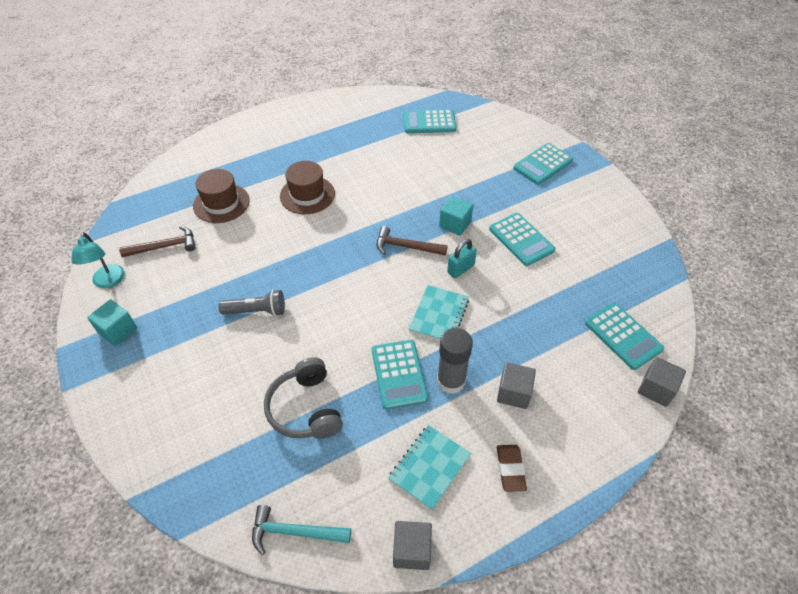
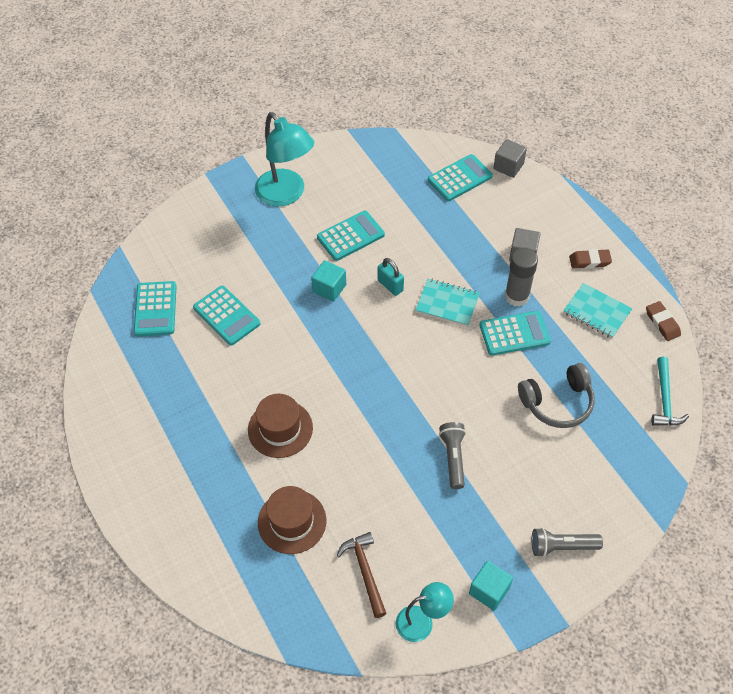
camera: 90 degrees left, 5 degrees up
(140, 394) = (562, 546): none -> grey flashlight
(406, 247) = (361, 330): brown hammer -> none
(412, 550) = (662, 323): grey cube -> brown eraser
(542, 164) = (240, 210): turquoise calculator -> turquoise calculator (226, 316)
(567, 193) = (286, 195): none -> turquoise lamp

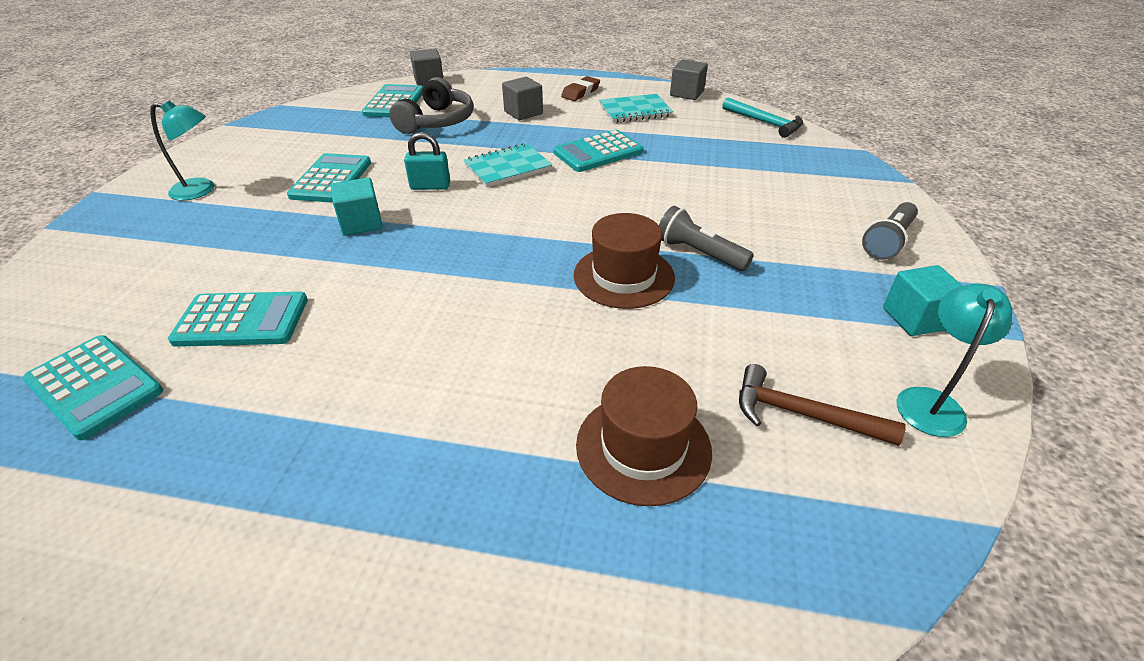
camera: 50 degrees left, 15 degrees down
(280, 429) = (479, 369): brown hat -> brown hat (624, 276)
(286, 195) = (201, 190): turquoise lamp -> turquoise lamp, size x0.56
(514, 334) = (598, 152): turquoise calculator -> turquoise calculator turned 150 degrees counterclockwise
(516, 296) = (560, 133): grey glue stick -> none
(557, 402) = (705, 167): grey headphones -> grey headphones (437, 121)
(662, 323) = (687, 93): brown eraser -> grey cube

